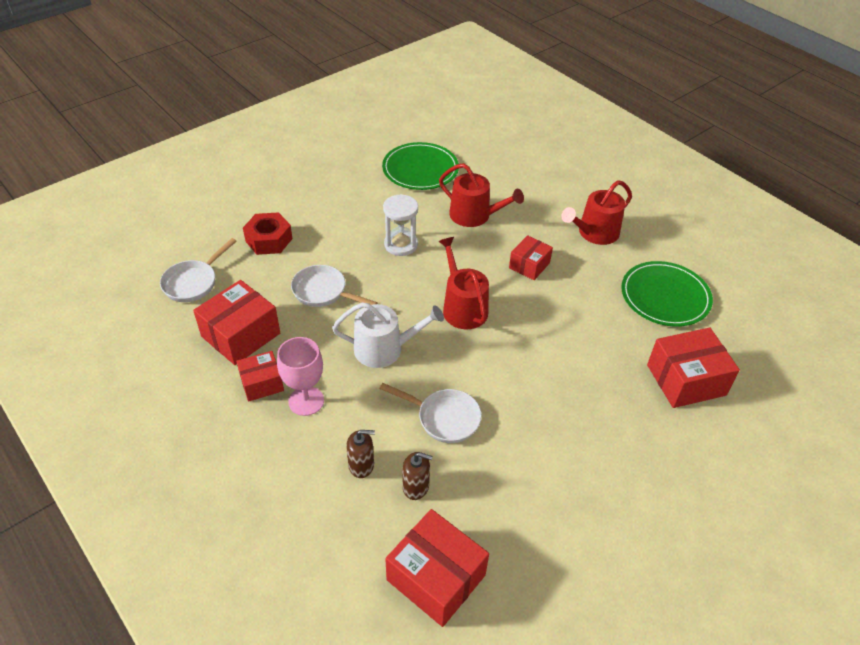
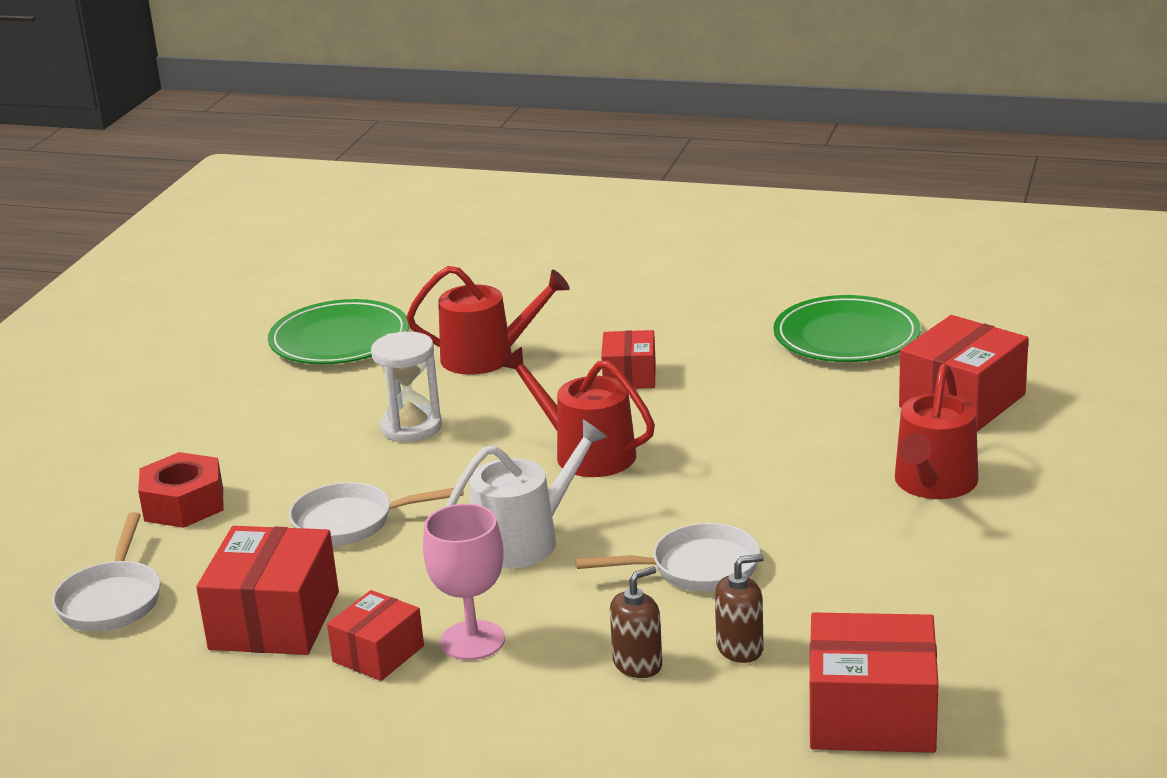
camera: 30 degrees left, 20 degrees down
(594, 233) = (681, 311): red watering can -> red watering can (933, 483)

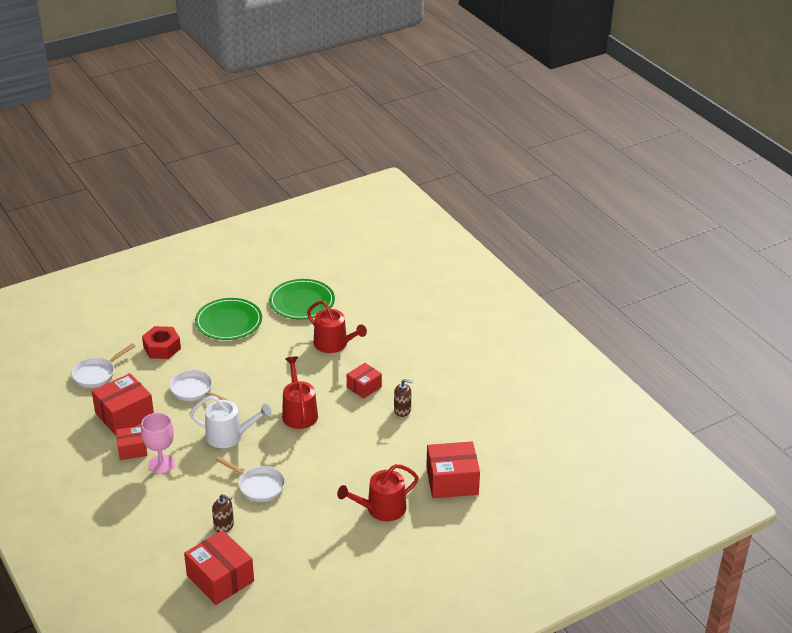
camera: 40 degrees right, 10 degrees up
(411, 427) = (266, 361): white hourglass -> none
(638, 664) = (189, 508): brown soap dispenser -> brown soap dispenser (402, 410)
(846, 336) = (464, 421): green plate -> green plate (228, 322)

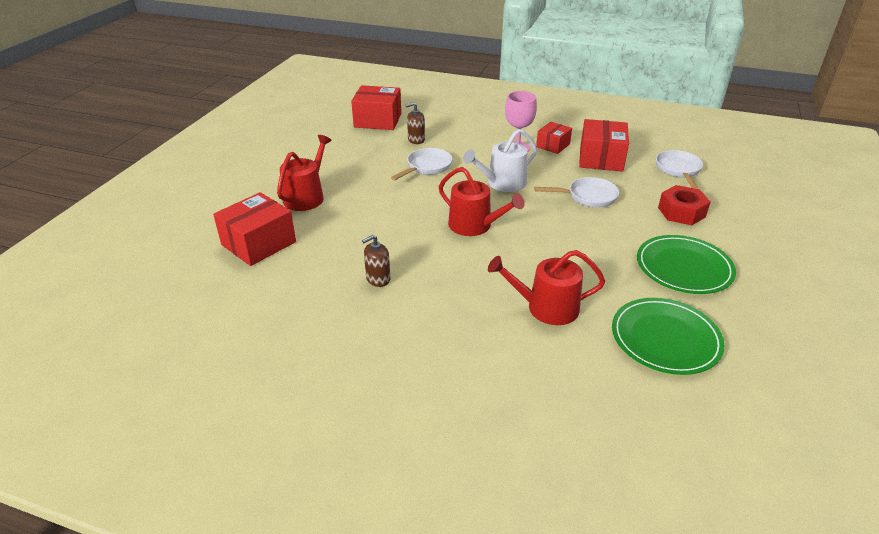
camera: 140 degrees right, 0 degrees up
(258, 486) = (427, 167): white pan -> white pan turned 135 degrees clockwise
(364, 387) = (447, 280): red box -> none

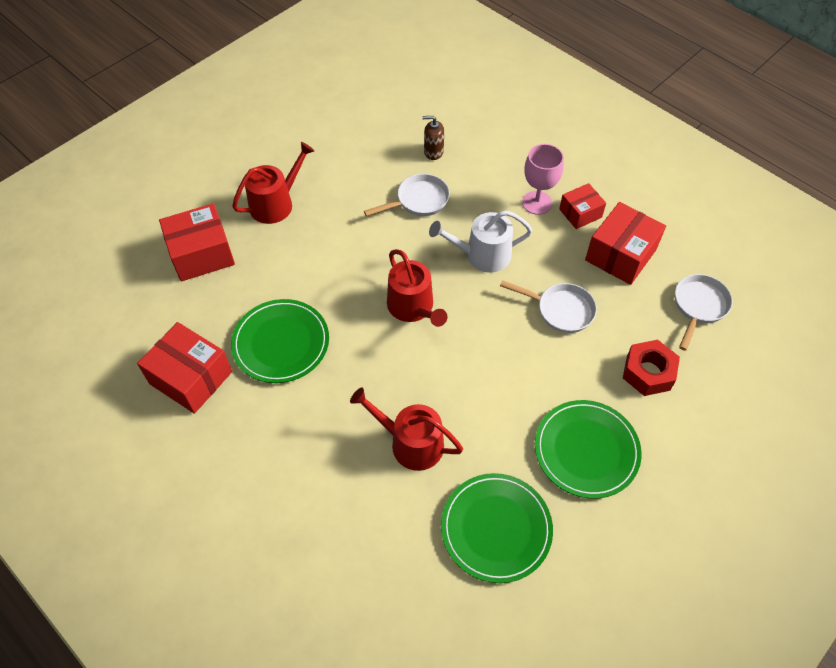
camera: 25 degrees right, 20 degrees up
(378, 120) = (411, 104): red box -> red box (191, 377)
(378, 279) = (281, 343): brown soap dispenser -> green plate

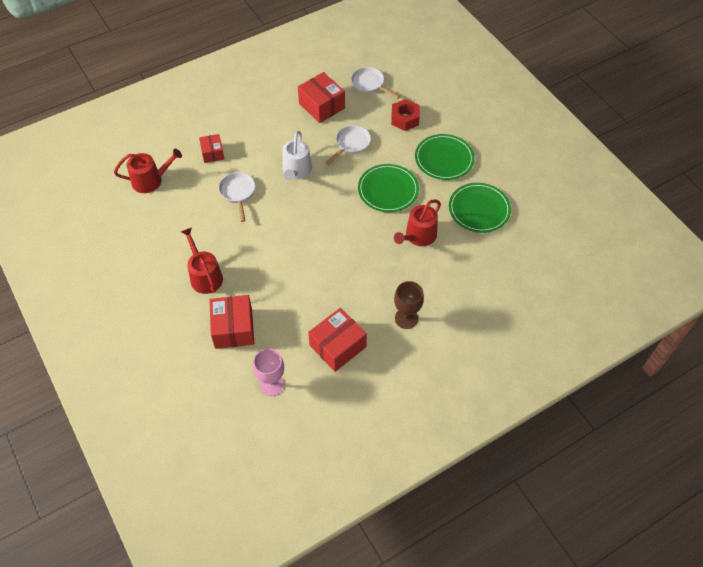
camera: 75 degrees left, 0 degrees up
(252, 457) = (406, 318): none -> brown goblet
(281, 343) = (327, 290): green plate -> green plate (388, 190)
(413, 307) = (324, 215): red watering can -> red watering can (151, 180)
(433, 152) = (197, 175): brown soap dispenser -> none
(537, 203) = (266, 133): pink goblet -> pink goblet (272, 384)
(580, 213) = (283, 115): red box -> red box (212, 153)

